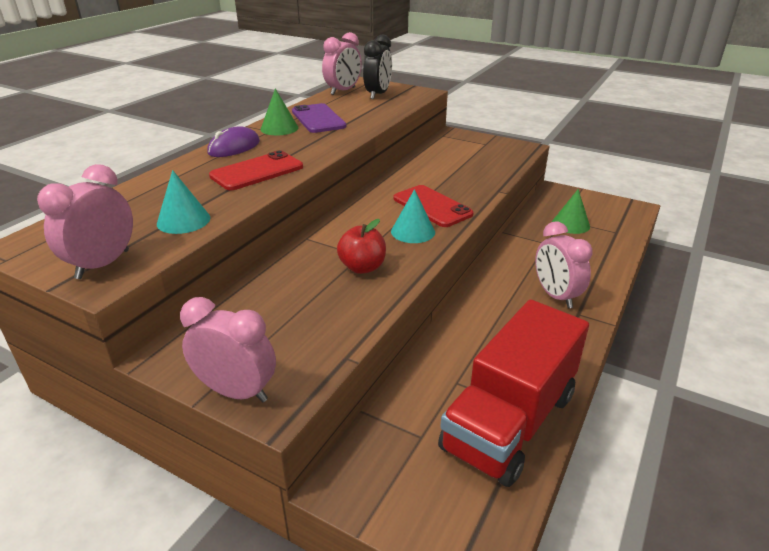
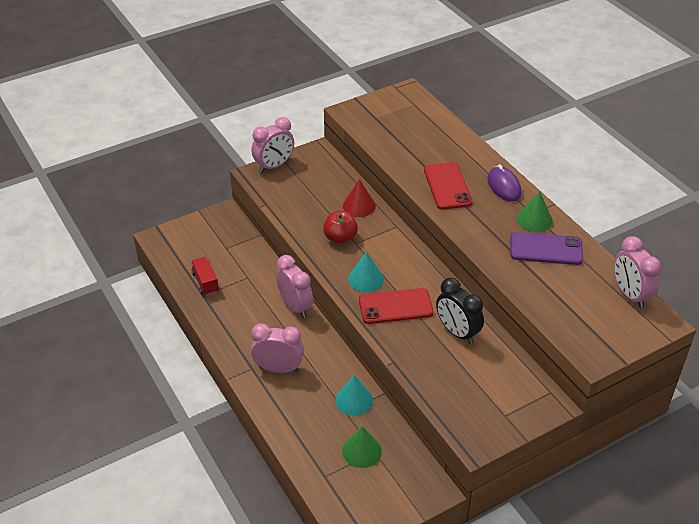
camera: 120 degrees right, 10 degrees up
(103, 264) = (365, 113): pink clock -> pink clock (295, 306)
(183, 220) = (394, 144): turquoise cone -> turquoise cone (354, 400)
(287, 274) = (359, 206): none -> red cone
(378, 94) = (602, 317): black clock -> black clock (457, 332)
(509, 421) = (205, 282): red truck -> red truck, size x0.42

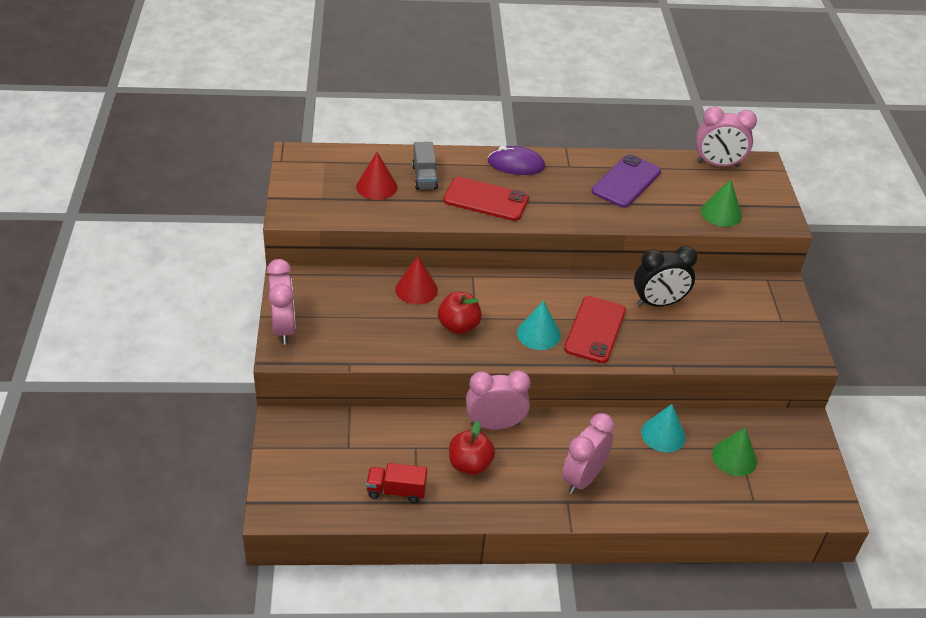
camera: 65 degrees left, 0 degrees up
(251, 308) = (470, 464): none -> red apple
(410, 134) = (376, 187): none -> red cone
(442, 150) = (424, 177): none -> grey truck
(534, 220) = (580, 169): green cone -> green cone (721, 213)

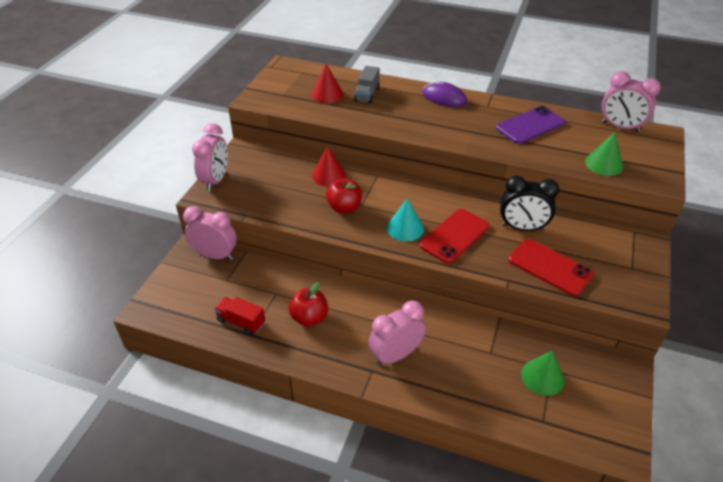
camera: 25 degrees right, 0 degrees up
(486, 200) = (404, 117): red phone -> red phone (549, 267)
(495, 424) = (347, 292): pink clock -> pink clock (215, 255)
(663, 434) = (485, 339): turquoise cone -> none

